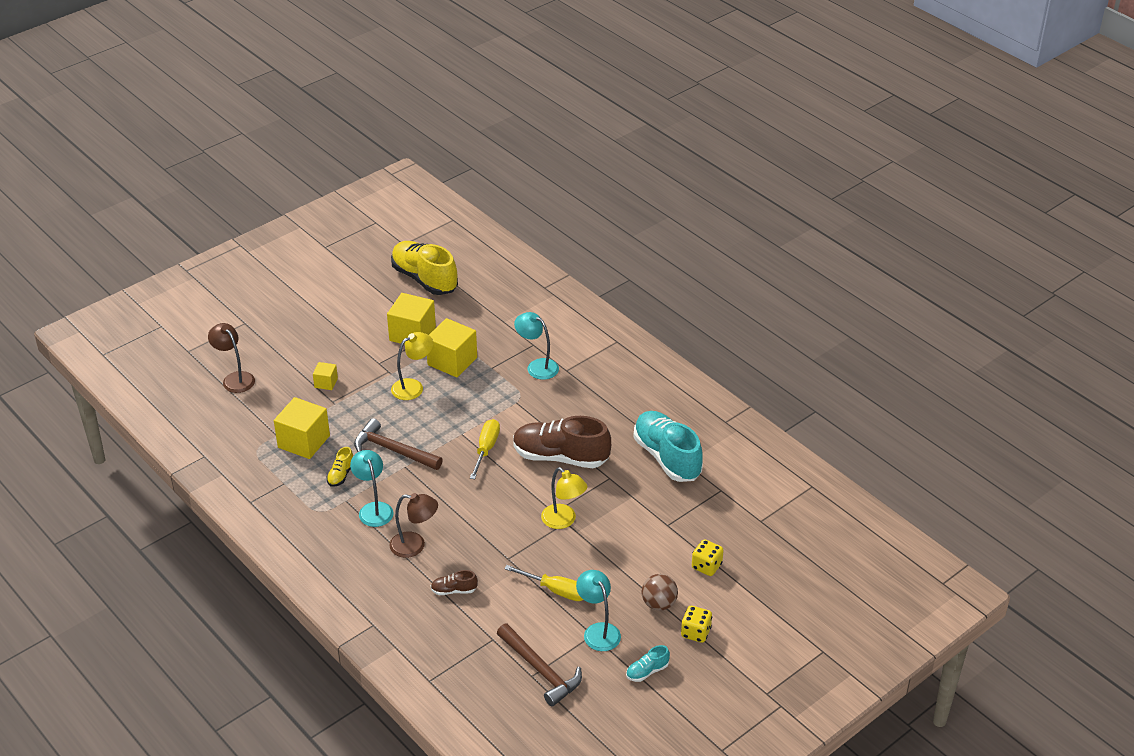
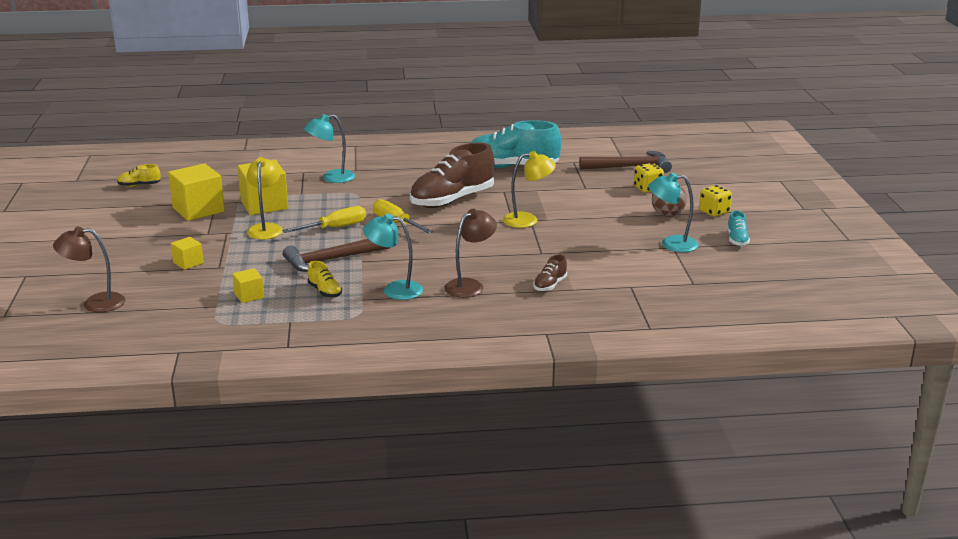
camera: 55 degrees left, 15 degrees down
(304, 441) = (249, 295): yellow cube -> yellow cube, size x0.51
(424, 279) = (139, 185): yellow shoe -> yellow shoe, size x0.43
(540, 670) = (691, 278): brown hammer -> brown hammer (630, 167)
(555, 590) = (604, 246): yellow screwdriver -> yellow screwdriver (335, 228)

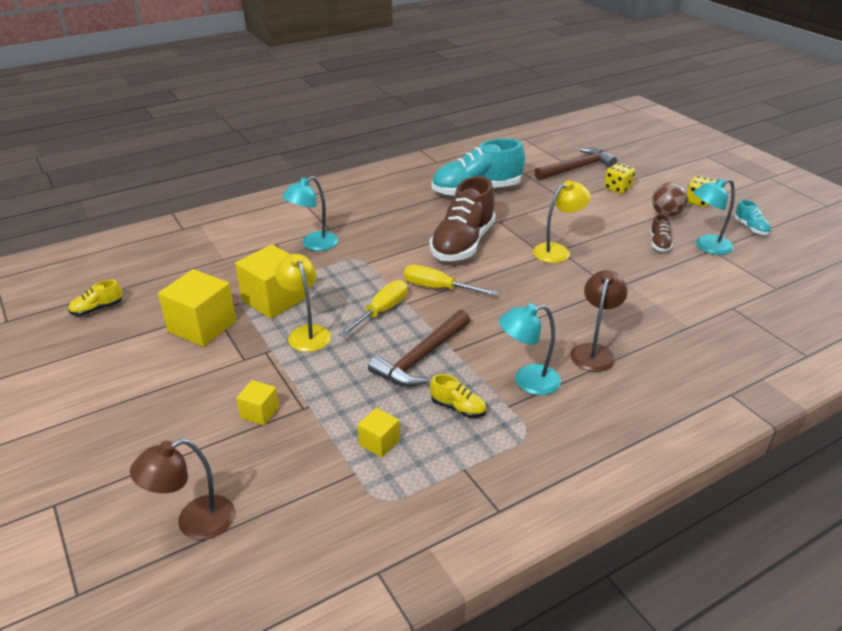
camera: 25 degrees left, 10 degrees up
(550, 285) = (664, 328): brown shoe -> brown shoe (659, 243)

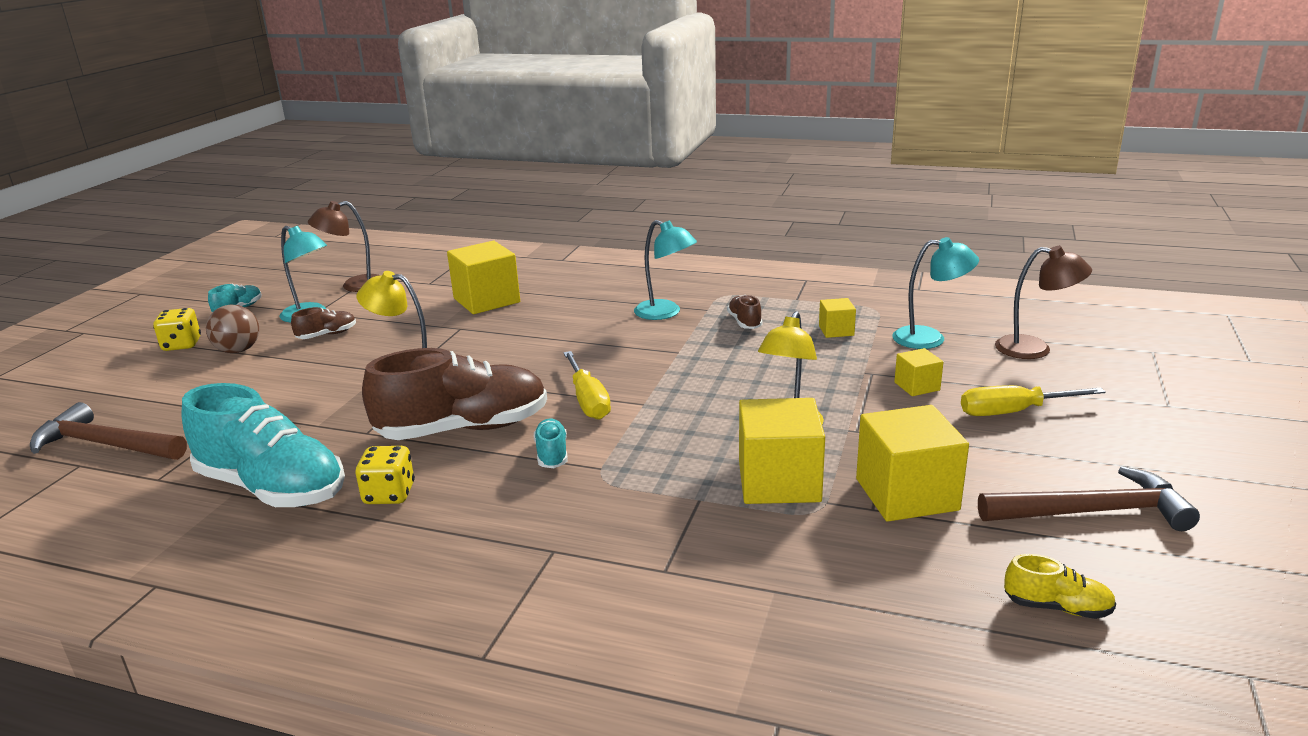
camera: 130 degrees left, 10 degrees down
(313, 244) = (617, 534): turquoise lamp -> turquoise lamp (930, 338)
(381, 311) = (682, 408): yellow screwdriver -> yellow screwdriver (1013, 412)
(399, 256) = (552, 454): none -> turquoise shoe
(421, 357) = (715, 359): brown hammer -> brown hammer (1092, 512)
(458, 408) = (744, 322): yellow shoe -> brown shoe
(594, 351) = (581, 306): brown lamp -> brown lamp (354, 286)
(617, 189) = (174, 395): yellow dice -> yellow dice (389, 494)
(658, 317) = (486, 300): none -> yellow cube

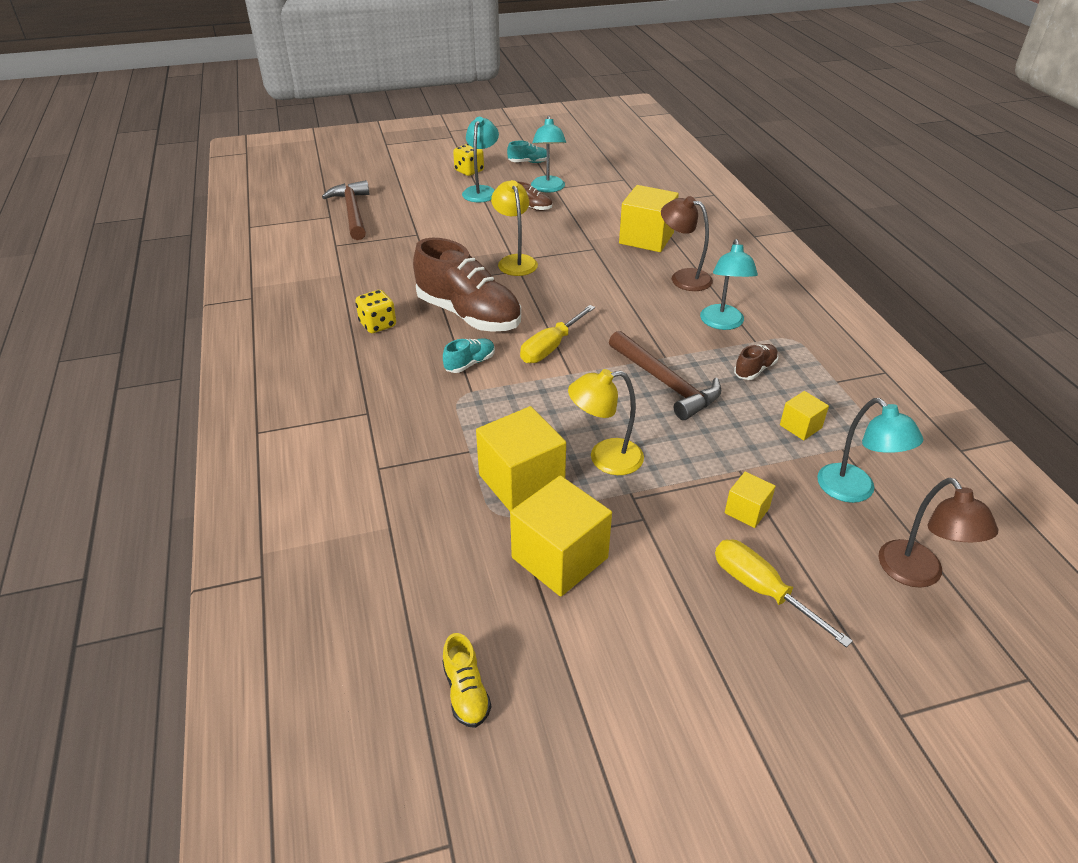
camera: 55 degrees right, 15 degrees up
(238, 350) = (481, 191): brown ball -> turquoise lamp
(272, 488) = (354, 283): turquoise shoe -> none
(354, 286) = (605, 180): brown lamp -> brown lamp (683, 277)
(1092, 512) = (626, 688): brown hammer -> brown hammer (665, 383)

